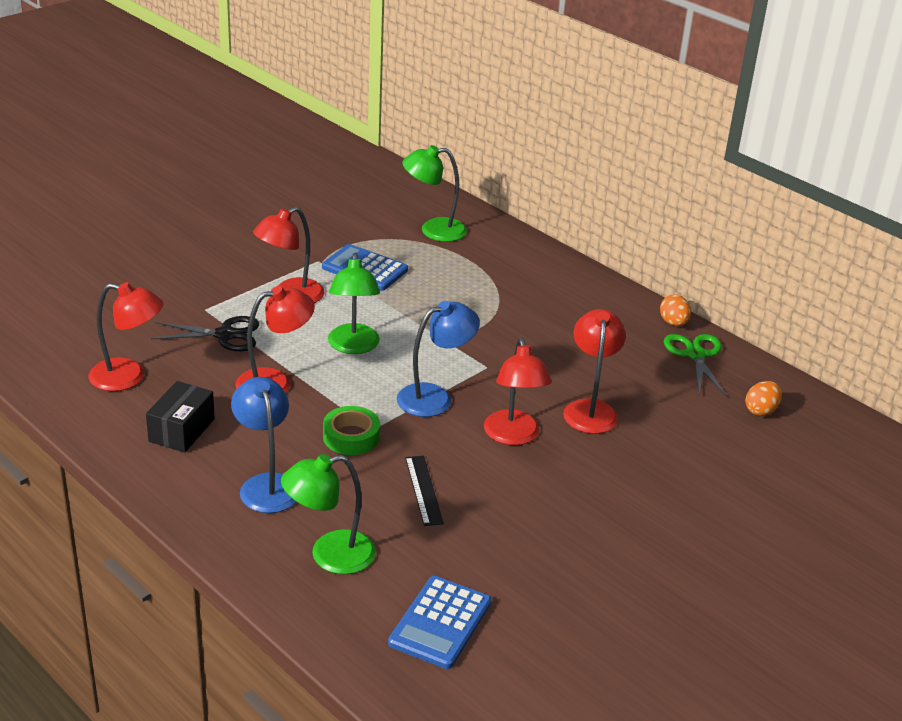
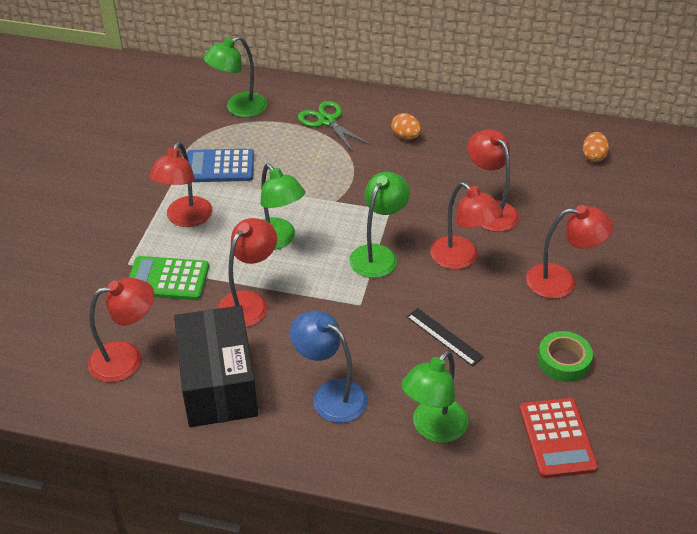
camera: 30 degrees left, 10 degrees up
(182, 430) = (218, 383): black box -> black box, size x1.74
(225, 335) = (167, 279): black scissors -> green calculator
(351, 437) = (351, 319): green tape -> green tape (563, 361)
(435, 397) = (378, 254): blue lamp -> green lamp
(440, 623) = (557, 438): blue calculator -> red calculator
(597, 500) = (561, 281): none -> red lamp
(673, 323) = (477, 112): orange egg -> orange egg (405, 136)
(695, 355) = (515, 132): green scissors -> green scissors (327, 121)

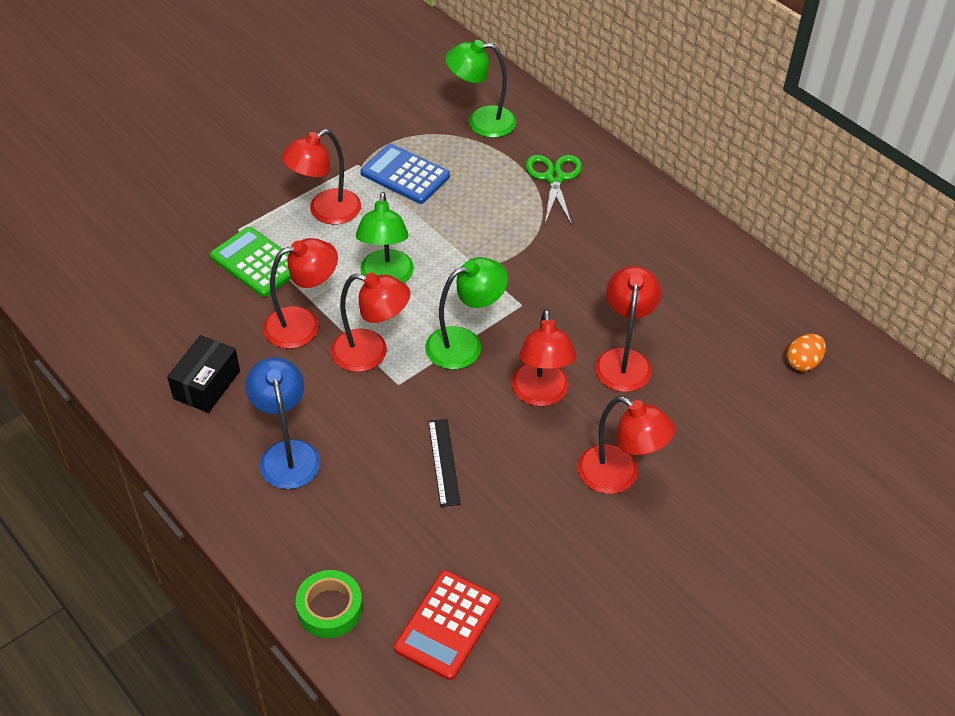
camera: 35 degrees right, 5 degrees up
(127, 358) = (157, 317): red lamp -> red lamp (371, 353)
(218, 383) = (207, 385): black box -> black box, size x0.58
(405, 136) = (618, 235): orange egg -> none
(433, 429) = (344, 542): green lamp -> none
(563, 361) = (533, 556): green tape -> green tape (330, 608)

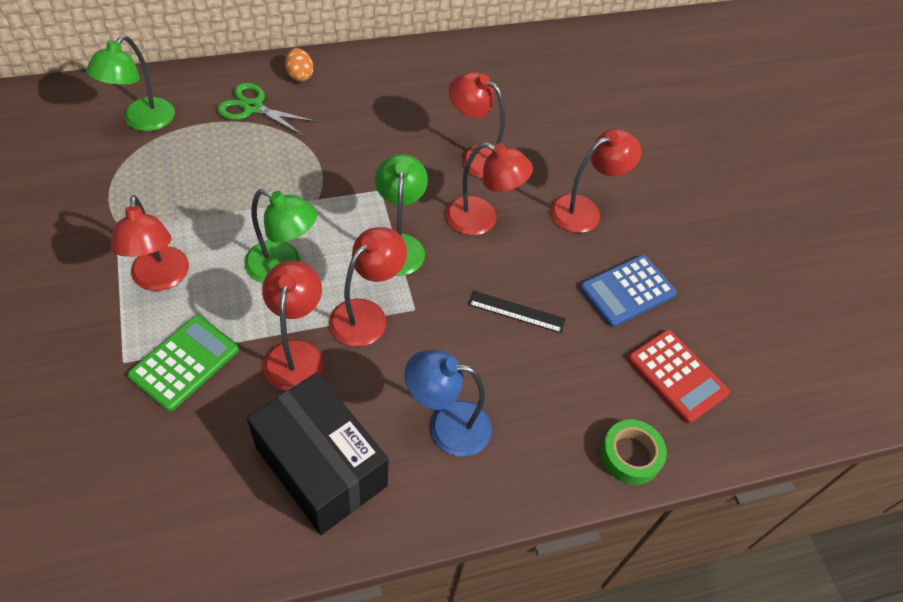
camera: 70 degrees left, 5 degrees up
(207, 385) = (321, 466): black box -> black box, size x1.74
(256, 262) = (184, 363): green calculator -> green calculator turned 150 degrees clockwise
(405, 175) = (162, 200): blue calculator -> blue calculator (627, 291)
(803, 362) = (535, 69): orange egg -> orange egg (300, 75)

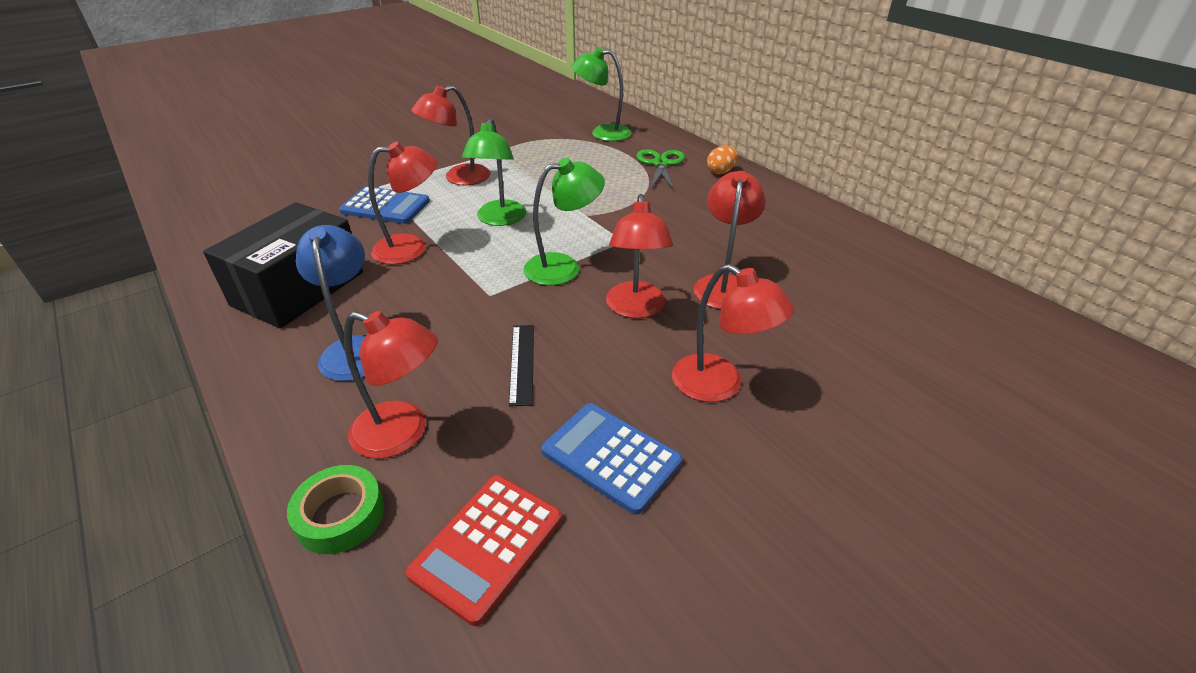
camera: 75 degrees right, 15 degrees down
(184, 363) = (385, 206): green calculator -> blue calculator
(366, 314) = (469, 271): red lamp -> red lamp (403, 434)

